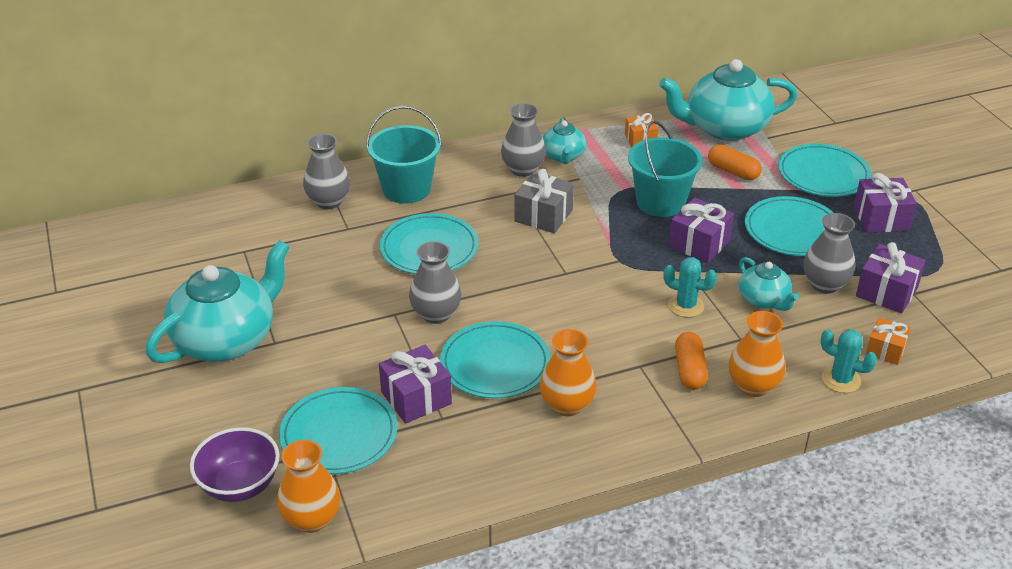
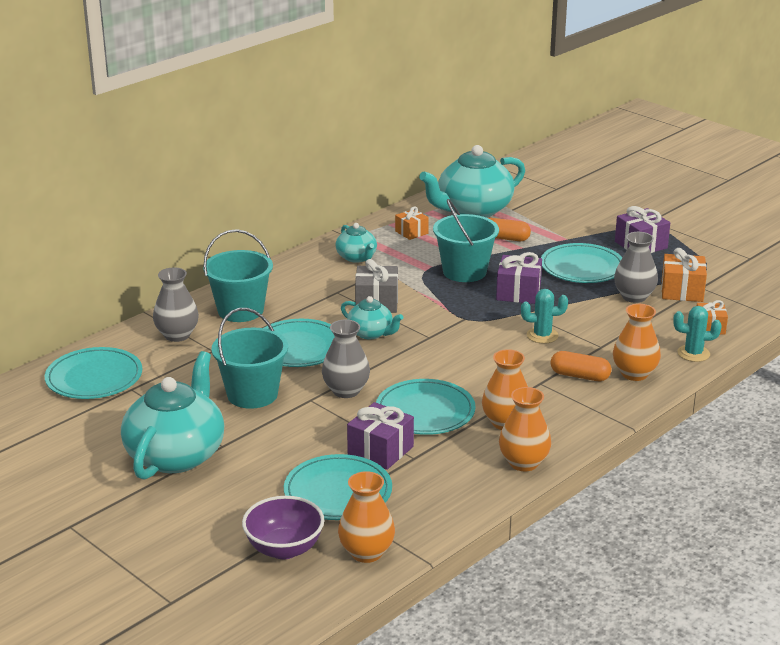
camera: 25 degrees left, 10 degrees down
(345, 291) = (252, 394): none -> turquoise bucket
(523, 169) = (330, 274): grey vase -> none
(549, 463) = (523, 463): none -> orange vase
(689, 370) = (580, 376): orange capsule -> orange capsule turned 45 degrees counterclockwise
(764, 300) = (597, 317): turquoise teapot -> turquoise teapot (371, 333)
(823, 174) = (575, 225): turquoise plate -> turquoise plate (94, 377)
(886, 292) = (682, 291): purple gift -> orange gift

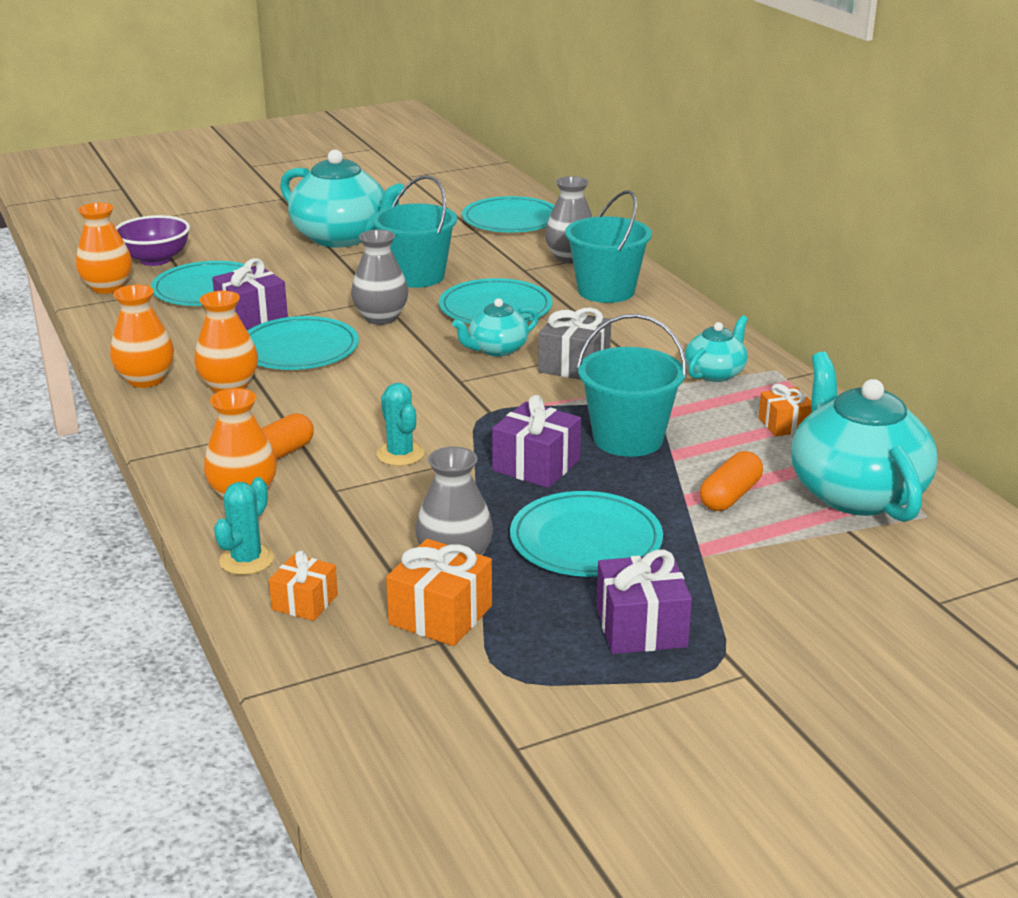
camera: 110 degrees right, 0 degrees up
(357, 257) = (715, 373): turquoise teapot -> turquoise teapot turned 135 degrees clockwise
(542, 335) = (400, 454): turquoise cactus -> turquoise cactus turned 45 degrees counterclockwise

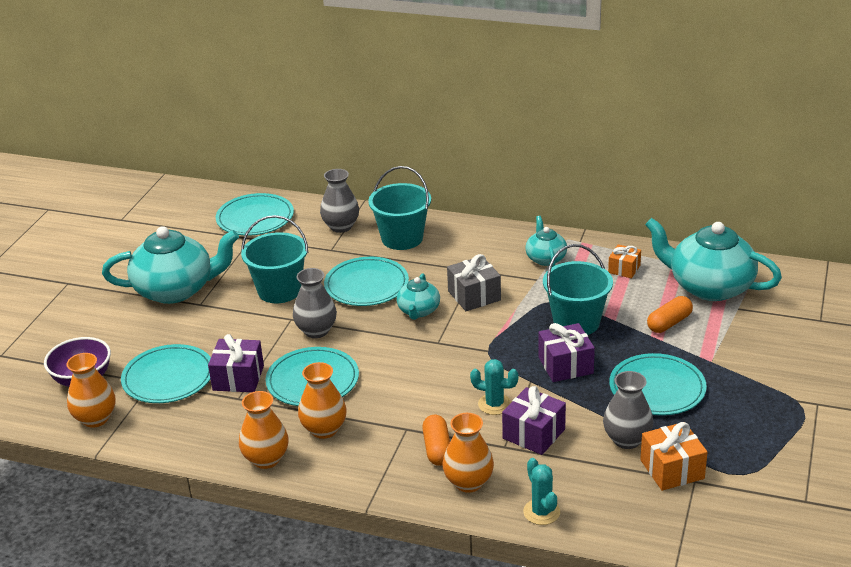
camera: 45 degrees left, 5 degrees up
(305, 602) = (608, 510): orange gift -> none
(641, 627) = (750, 412): purple gift -> purple gift (534, 434)
(730, 496) = (669, 323): orange capsule -> orange capsule turned 60 degrees clockwise

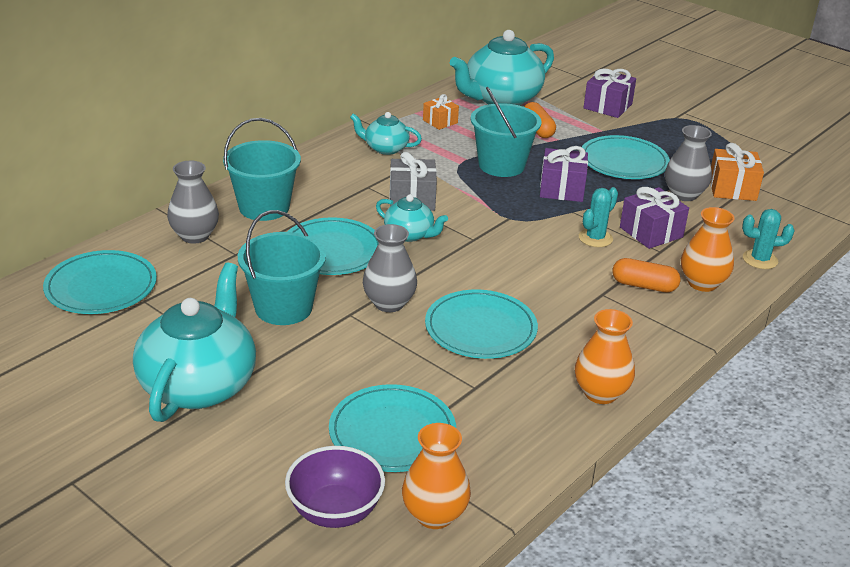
camera: 70 degrees left, 0 degrees up
(238, 378) = (436, 378): purple gift -> purple gift (607, 106)
(324, 429) = (572, 342): orange vase -> none

